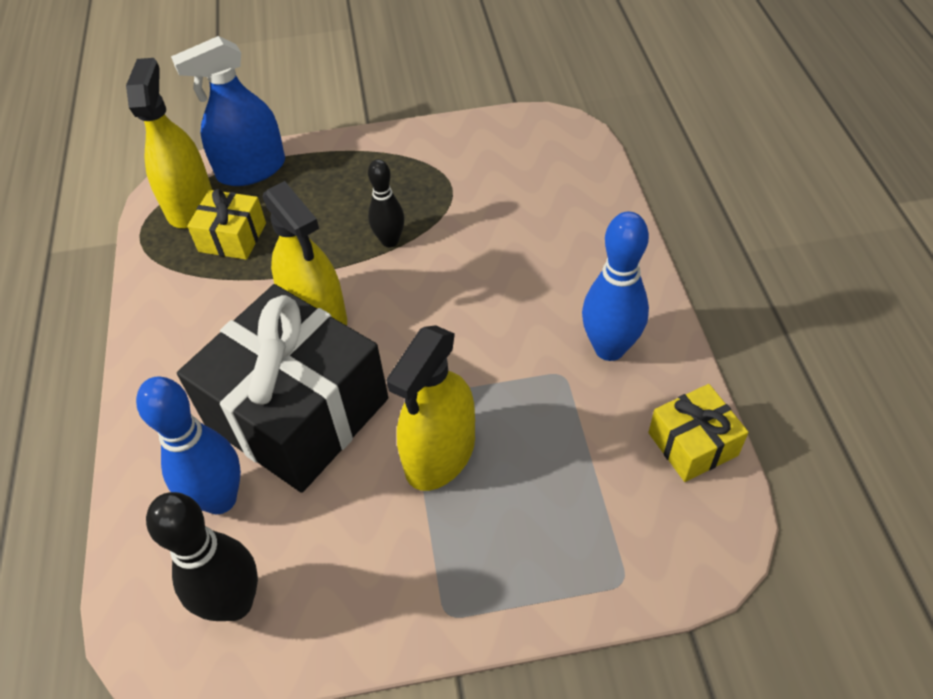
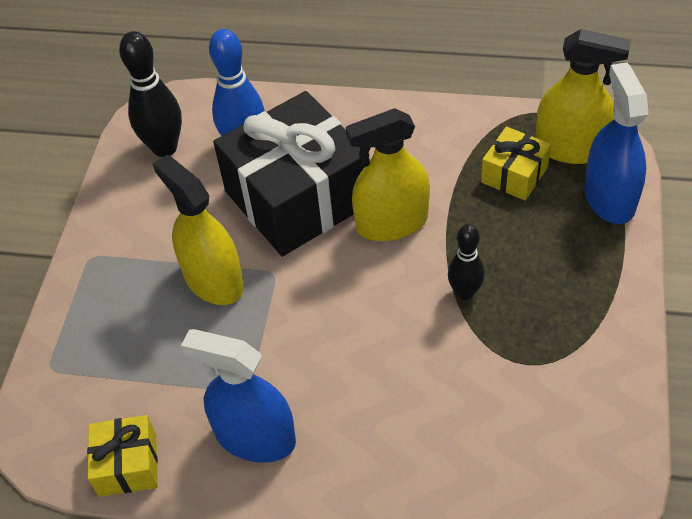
camera: 110 degrees right, 0 degrees up
(609, 348) = (255, 437): blue bowling pin -> blue spray bottle

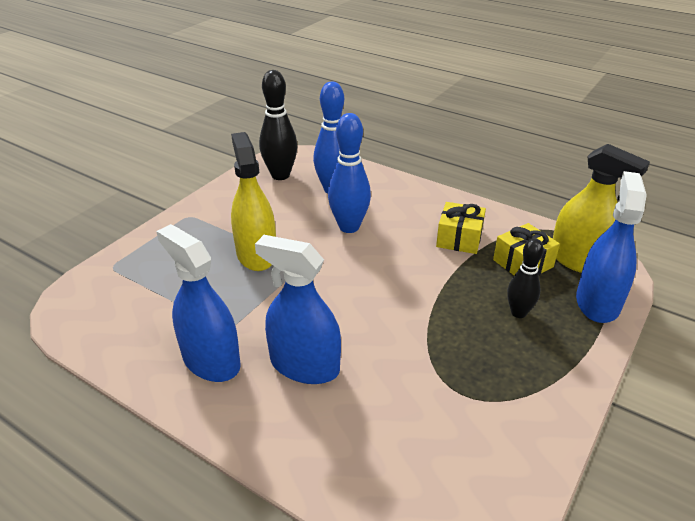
camera: 20 degrees right, 15 degrees down
(127, 465) = (110, 342): yellow gift -> yellow gift (459, 239)
(297, 197) = (349, 227): black gift -> blue bowling pin
(357, 400) = (304, 365): none -> blue spray bottle
(392, 223) = (408, 262): yellow spray bottle -> none
(465, 293) = (437, 325): black bowling pin -> black bowling pin (518, 313)

